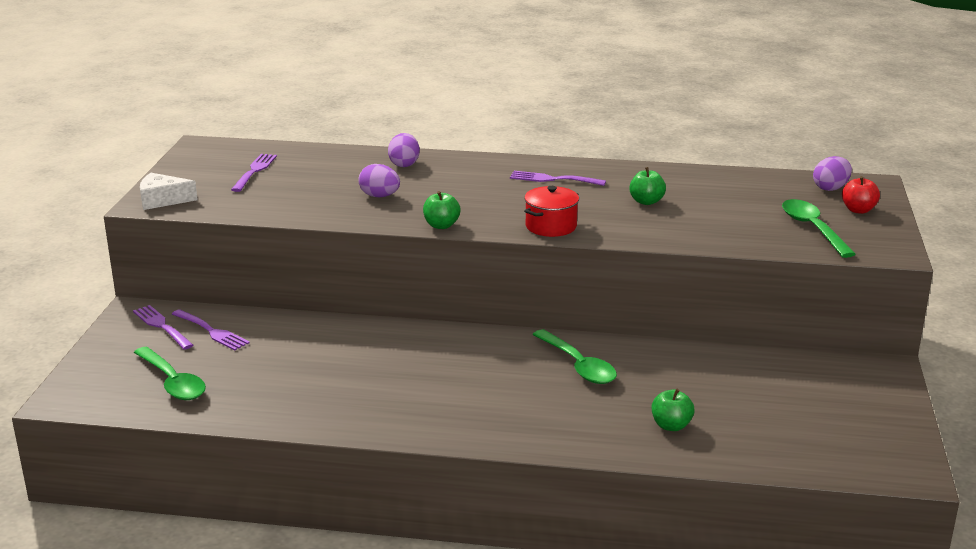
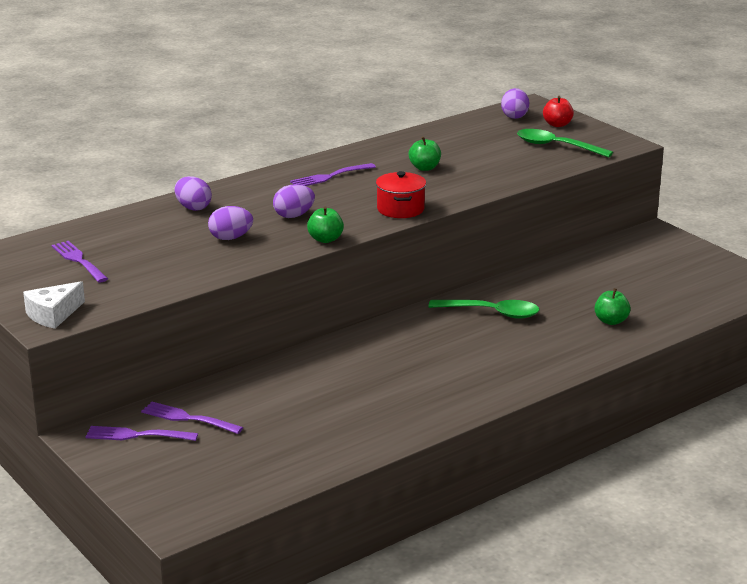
camera: 45 degrees left, 0 degrees up
(172, 382) = (238, 466): green spoon -> none
(211, 331) = (188, 418): purple fork -> purple fork turned 150 degrees counterclockwise
(459, 198) = (294, 216): none -> purple egg

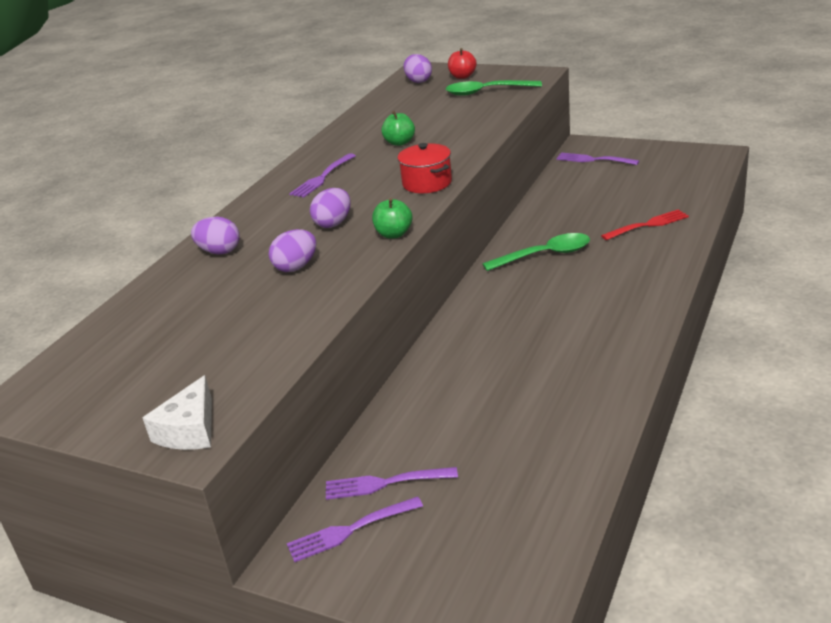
camera: 25 degrees left, 5 degrees up
(79, 260) = (152, 353): purple fork -> purple fork (593, 160)
(611, 321) = (648, 225): green apple -> red fork

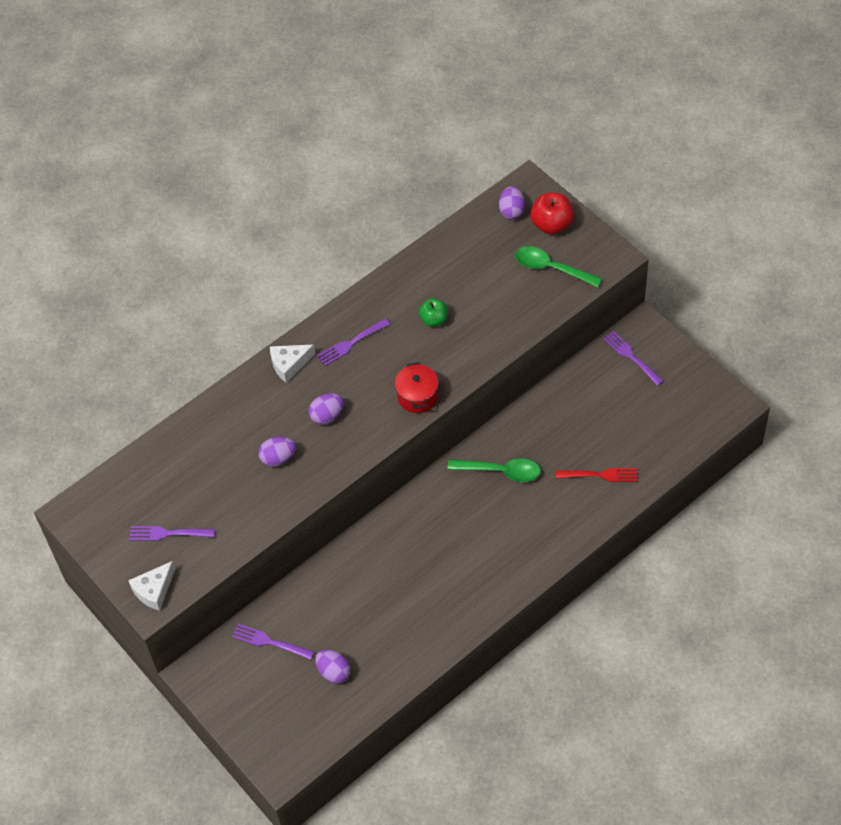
camera: 25 degrees right, 25 degrees up
(219, 251) = (239, 409): purple egg -> purple egg (334, 672)
(261, 208) = (289, 365): none -> white cheese
(350, 530) = (233, 667): purple fork -> purple fork (168, 533)
(394, 234) = (358, 454): green apple -> none
(462, 76) = (551, 225): red apple -> red apple, size x1.51

